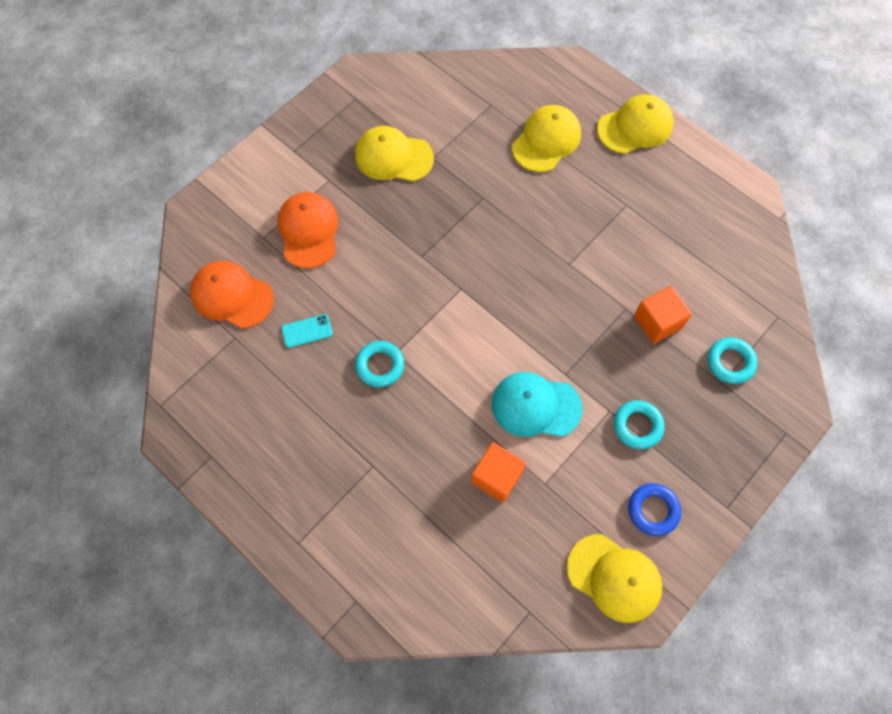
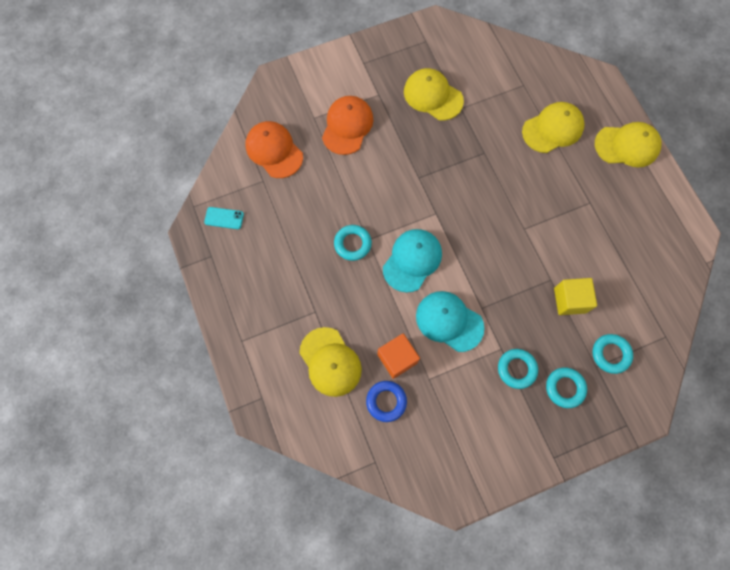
camera: 25 degrees right, 5 degrees up
(307, 331) = (313, 197): turquoise phone -> turquoise phone (224, 218)
(459, 354) = (412, 260): none -> turquoise cap
(614, 578) = (446, 467): yellow cap -> yellow cap (330, 362)
(653, 510) = (498, 434): blue ring -> blue ring (386, 401)
(657, 322) = (570, 300): orange cube -> yellow cube
(700, 423) = (564, 388): none -> turquoise ring

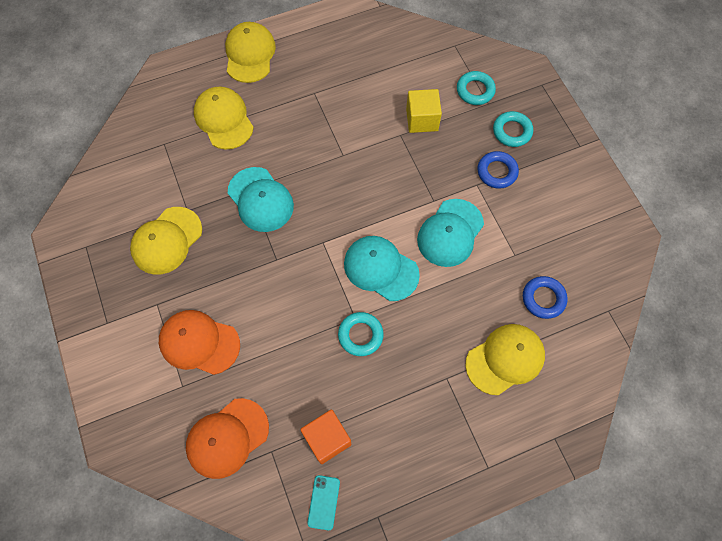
camera: 90 degrees left, 5 degrees down
(397, 358) = (495, 287): orange cube -> orange cube (327, 439)
(474, 163) = (260, 199): none -> turquoise cap
(516, 369) = (497, 172): turquoise ring -> blue ring

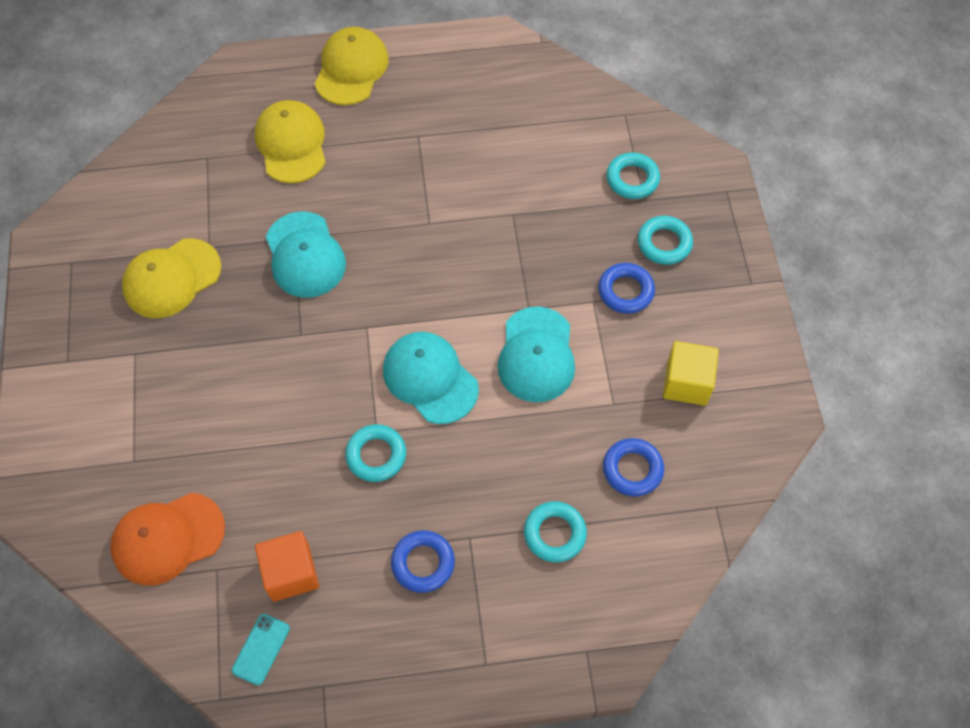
camera: 15 degrees right, 5 degrees down
(199, 342) = (171, 413): orange cap -> none
(420, 406) = (423, 563): none -> blue ring
(422, 120) = (548, 201): yellow cube -> yellow cube (686, 383)
(450, 233) = (536, 355): turquoise cap -> turquoise cap turned 45 degrees counterclockwise
(505, 359) = (554, 534): yellow cap -> turquoise ring

